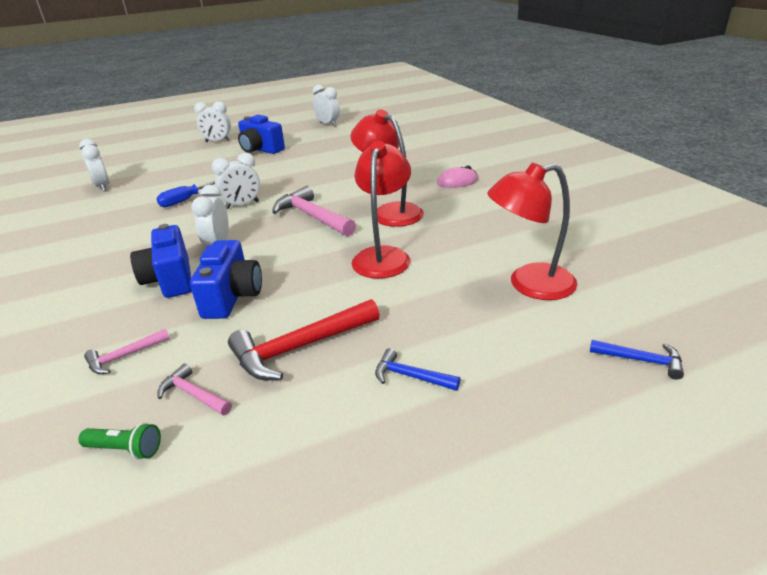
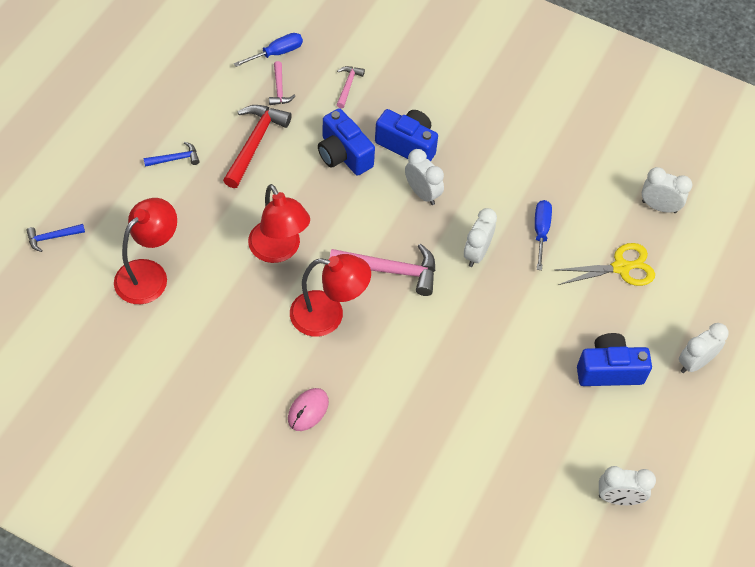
camera: 135 degrees right, 25 degrees up
(125, 449) = (276, 53): green flashlight -> blue screwdriver
(177, 174) = (621, 267): none -> yellow scissors
(193, 394) = (279, 89): pink hammer -> pink hammer turned 90 degrees clockwise

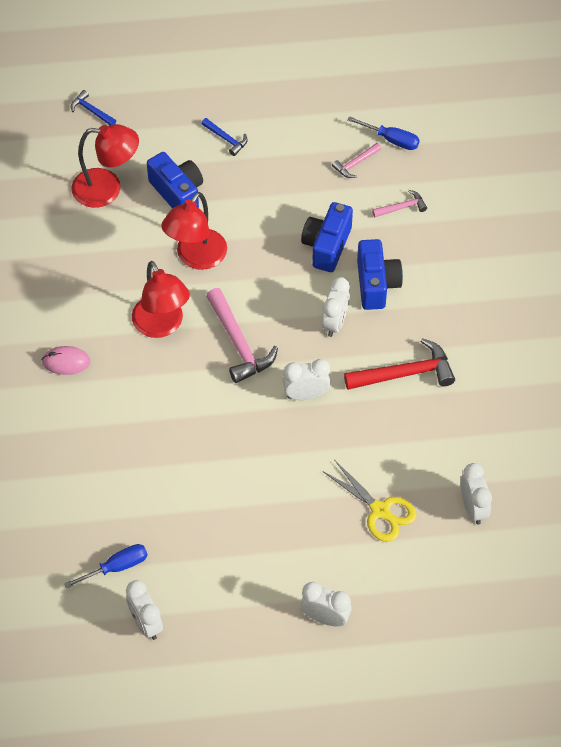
camera: 60 degrees right, 0 degrees up
(254, 143) = (286, 180): red hammer -> red hammer (405, 373)
(541, 232) = (367, 430): blue screwdriver -> blue screwdriver (116, 567)
(609, 370) = (265, 554): blue camera -> blue camera (177, 193)

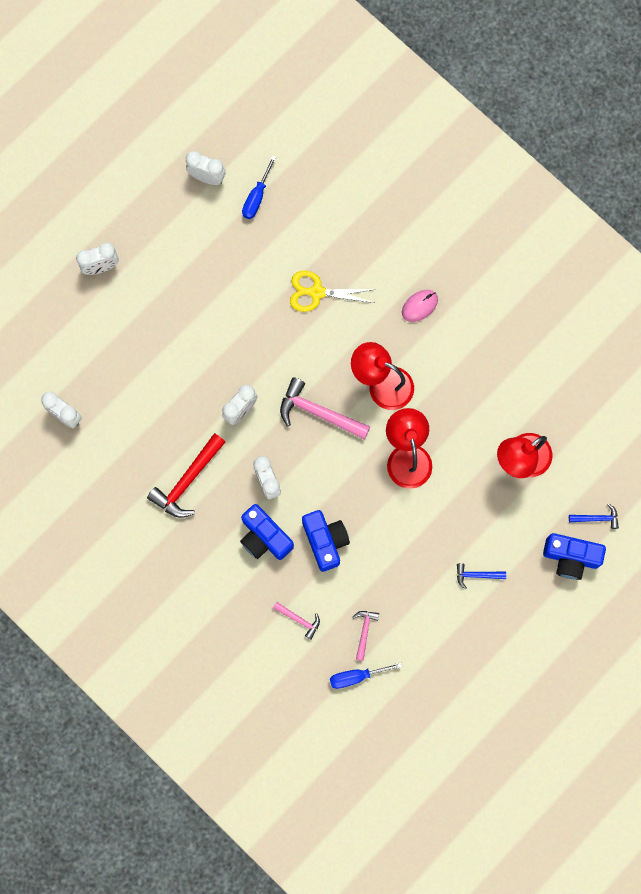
camera: 140 degrees right, 20 degrees up
(177, 193) = (469, 499): blue camera -> blue camera (570, 557)
(381, 511) = (123, 366): yellow scissors -> yellow scissors (316, 292)
(402, 207) = (299, 619): pink hammer -> pink hammer turned 90 degrees counterclockwise

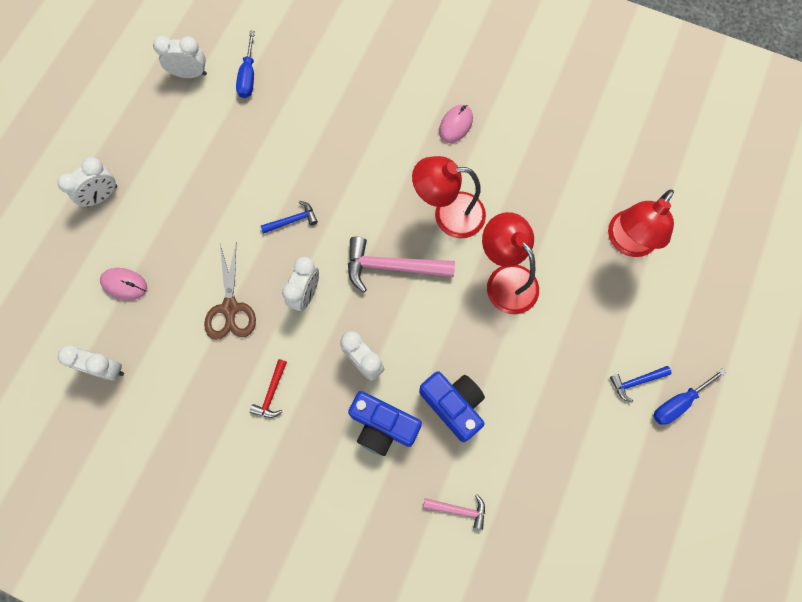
camera: 20 degrees left, 5 degrees down
(98, 351) = (124, 284): none -> pink mouse
(176, 401) = (230, 309): none -> brown scissors
(187, 481) = (271, 393): red hammer -> red hammer, size x0.53
(316, 292) = (343, 146): yellow scissors -> none
(356, 676) = (552, 554): blue screwdriver -> blue screwdriver (678, 402)
(364, 631) = (539, 495): pink hammer -> none
(570, 557) = (726, 325): blue camera -> none
(596, 518) = (733, 274): blue hammer -> blue hammer (292, 220)

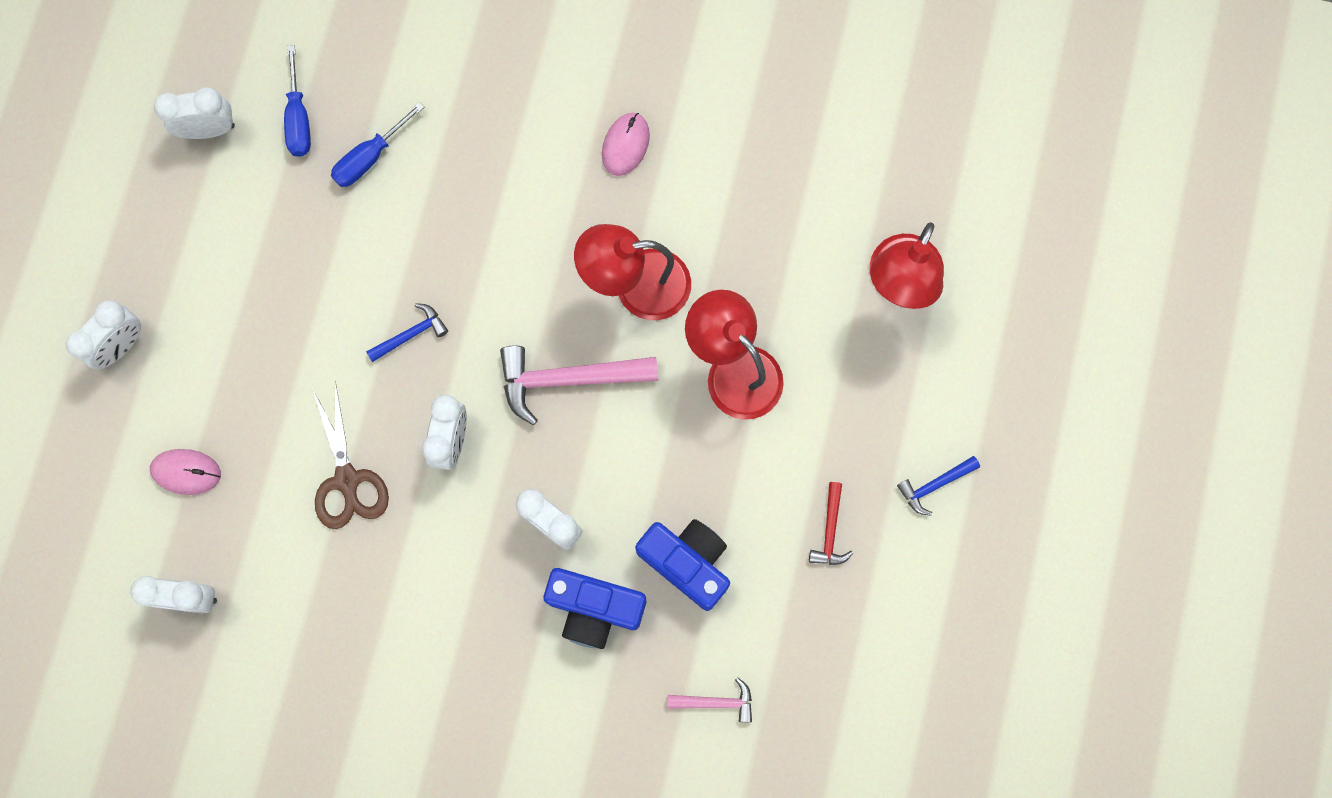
camera: 10 degrees left, 5 degrees up
(271, 393) = (431, 590): red hammer -> red hammer (830, 531)
(678, 402) = (995, 504): blue screwdriver -> blue screwdriver (370, 157)

